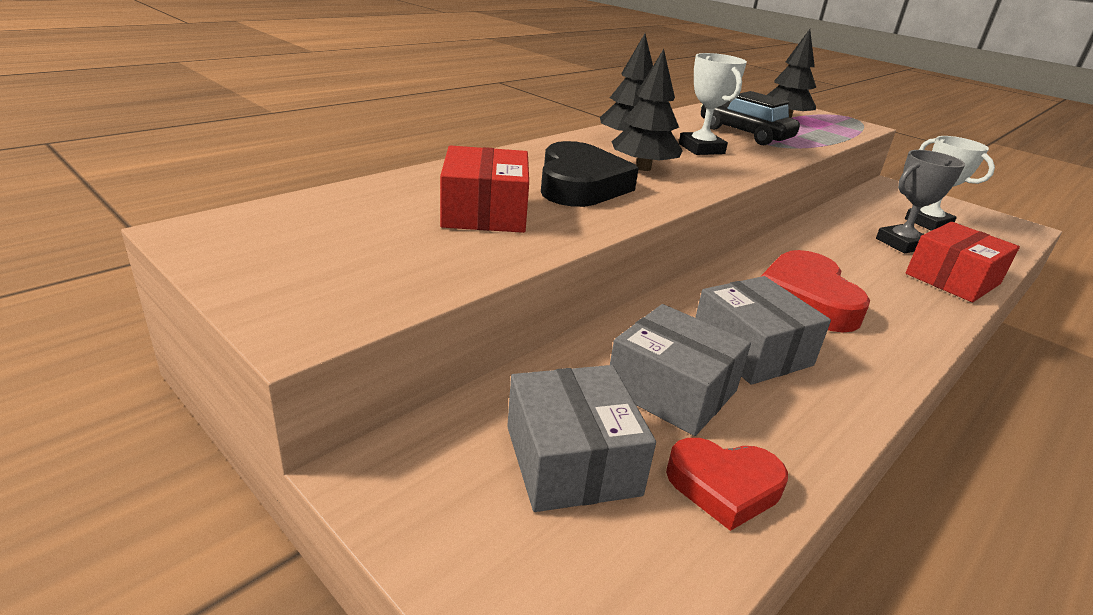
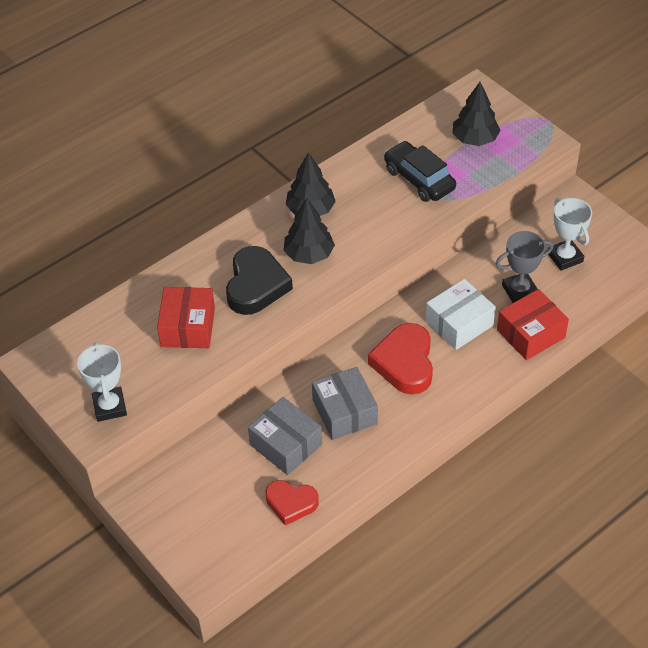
camera: 10 degrees right, 20 degrees up
(572, 460) = (222, 489): grey box -> none
(701, 149) = (367, 215): white trophy -> white trophy (109, 407)
(851, 266) = (459, 323): none -> white box

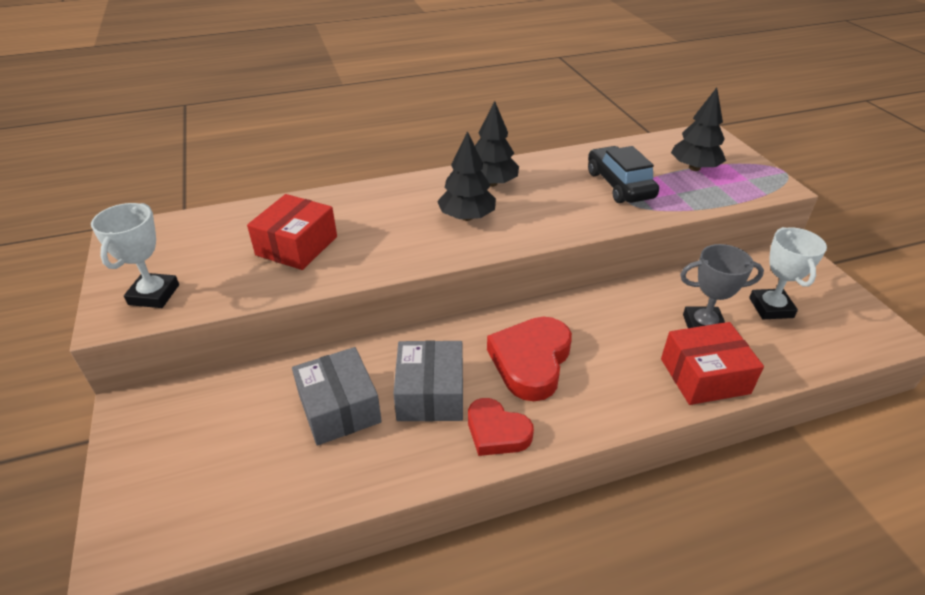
camera: 20 degrees right, 10 degrees down
(256, 285) = (394, 229): black heart -> none
(291, 503) = (297, 484): red heart -> red heart (496, 432)
(459, 323) = (615, 339): white box -> none

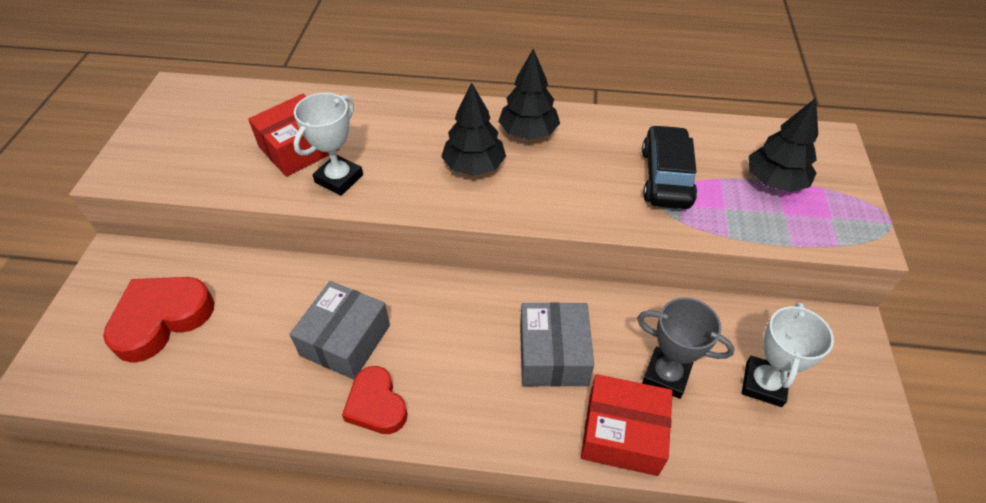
camera: 25 degrees right, 10 degrees up
(154, 295) = (157, 161): white trophy -> white trophy (339, 179)
(339, 408) = (262, 322): grey box -> grey box (553, 355)
(531, 362) = (458, 344): red heart -> red heart (161, 319)

